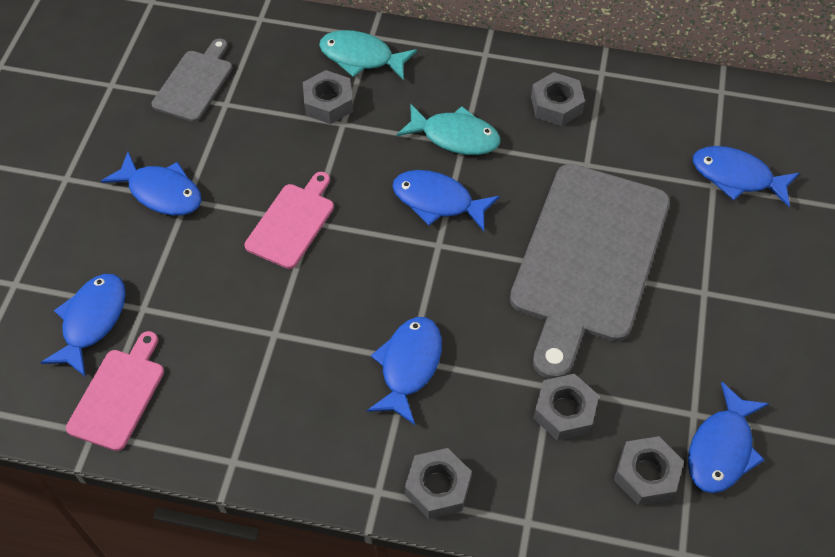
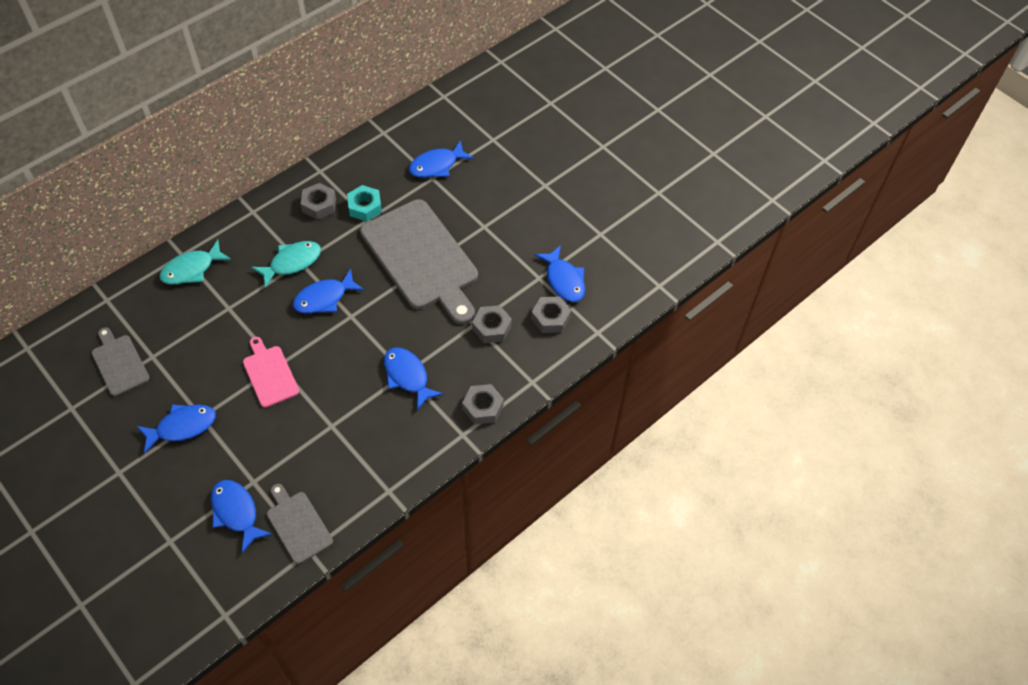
camera: 55 degrees left, 0 degrees up
(118, 395) = (297, 525): pink cutting board -> grey cutting board
(328, 103) = (207, 305): grey nut -> none
(600, 149) = (365, 207): none -> turquoise nut

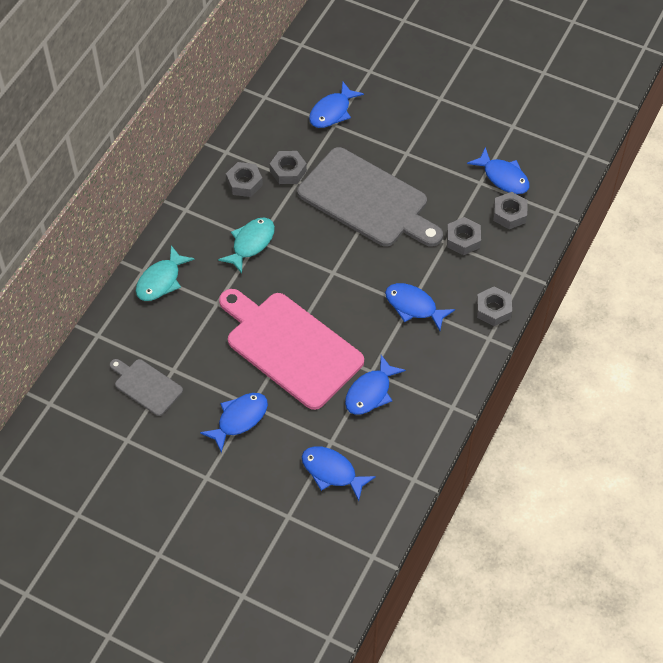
camera: 20 degrees left, 0 degrees up
(269, 374) = (290, 347): pink cutting board -> pink cutting board, size x2.06
(297, 525) = (391, 462): grey cutting board -> none
(324, 298) = (300, 265): blue fish -> blue fish (370, 392)
(365, 207) = (288, 171): turquoise nut -> grey nut

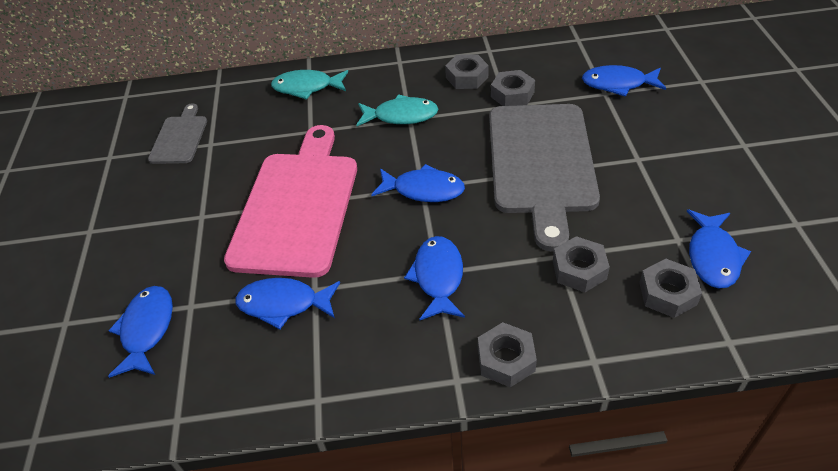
camera: 60 degrees right, 10 degrees down
(239, 419) = (177, 217): blue fish -> blue fish (423, 190)

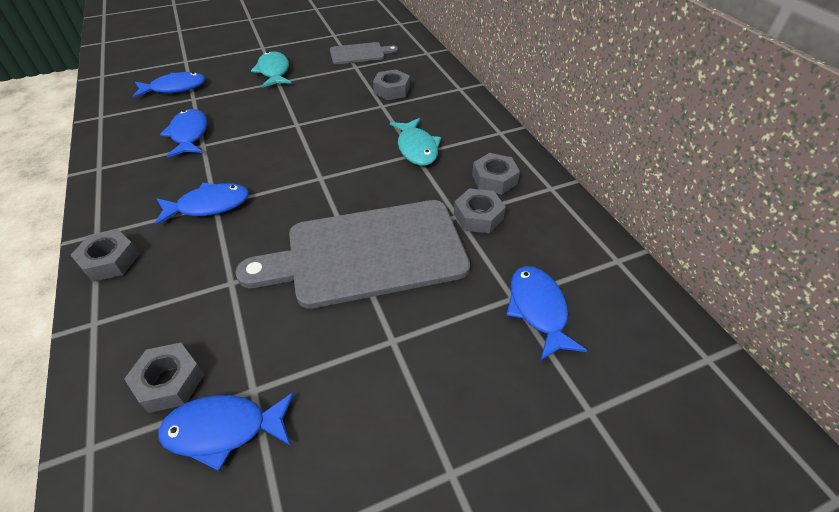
camera: 70 degrees right, 0 degrees up
(297, 206) = (290, 118): pink cutting board -> none
(307, 87) = (439, 92): turquoise fish -> turquoise fish (274, 71)
(423, 190) = (317, 179): blue fish -> none
(579, 270) = (211, 301): grey nut -> grey nut (392, 90)

